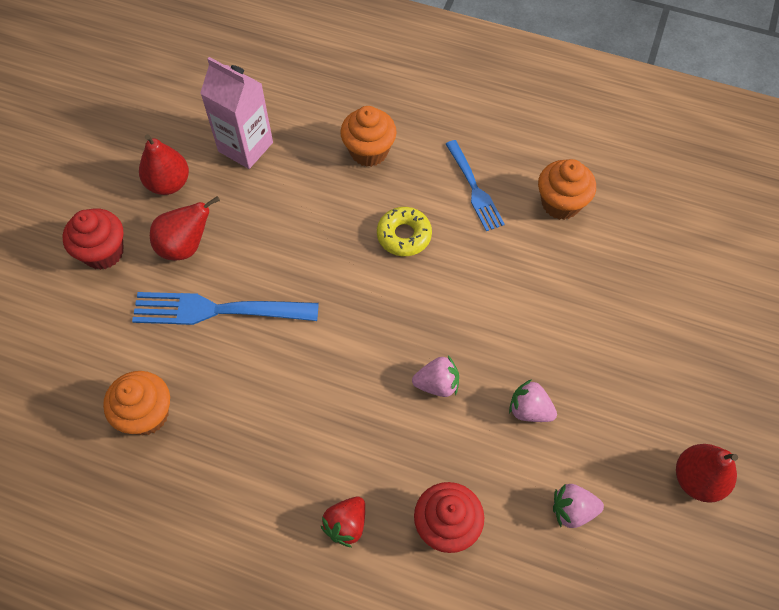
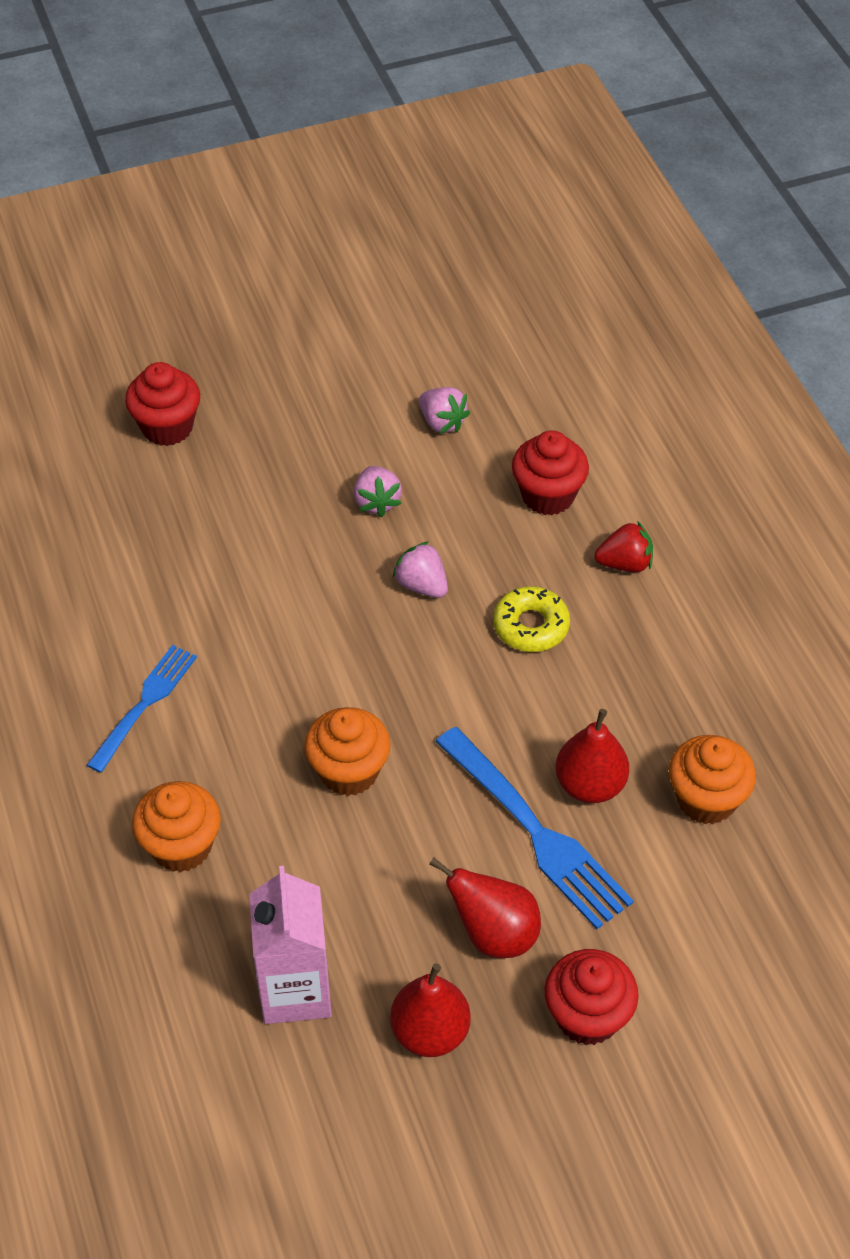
camera: 130 degrees left, 10 degrees down
(404, 235) = (273, 727): yellow donut -> yellow donut (531, 626)
(561, 203) = (95, 613): orange cupcake -> orange cupcake (349, 771)
(696, 332) = (167, 427): none -> red cupcake
(697, 479) = (327, 359): red pear -> red pear (590, 785)

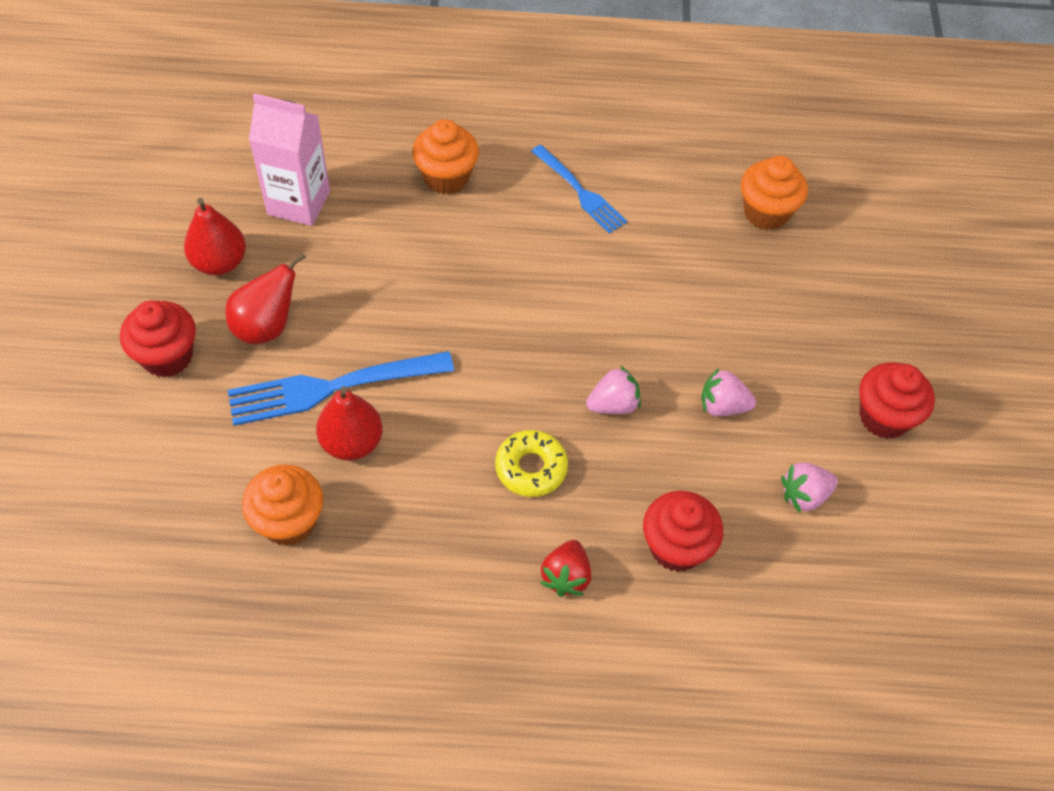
camera: 110 degrees right, 5 degrees up
(167, 427) = (868, 285): red cupcake -> red cupcake (884, 417)
(349, 771) = (454, 290): orange cupcake -> orange cupcake (766, 213)

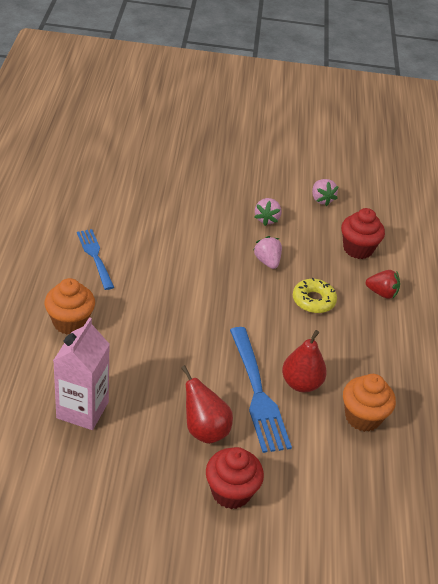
camera: 90 degrees left, 15 degrees down
(219, 263) = (140, 461): red pear -> none
(580, 192) = (95, 256): blue fork -> blue fork turned 75 degrees counterclockwise
(766, 213) = (125, 181): orange cupcake -> none
(884, 417) = (271, 165): red cupcake -> none

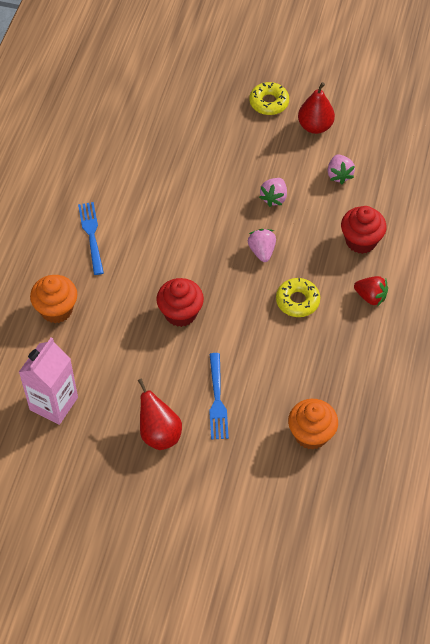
camera: 15 degrees right, 15 degrees up
(231, 492) = (170, 497): red cupcake -> red cupcake (180, 313)
(241, 149) = (269, 102): none -> yellow donut
(257, 393) = (217, 400): blue fork -> blue fork, size x0.65
(301, 383) = (261, 393): red pear -> red pear (315, 126)

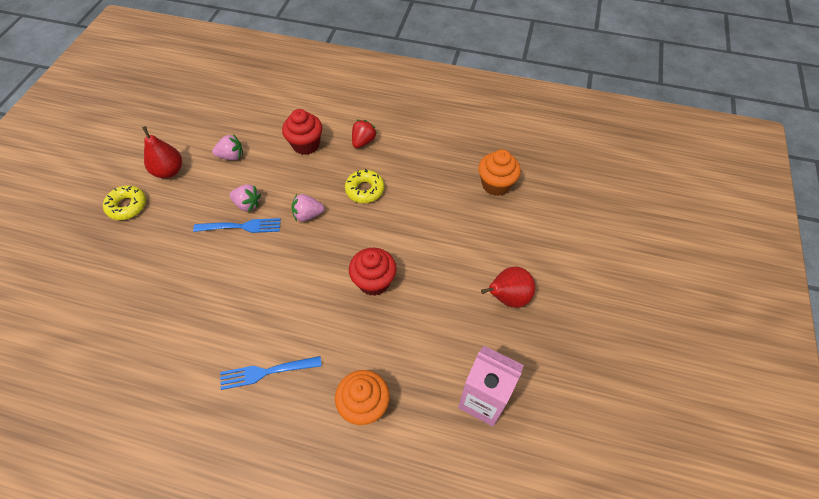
camera: 90 degrees left, 0 degrees up
(217, 400) = (468, 251): blue fork -> blue fork (241, 226)

